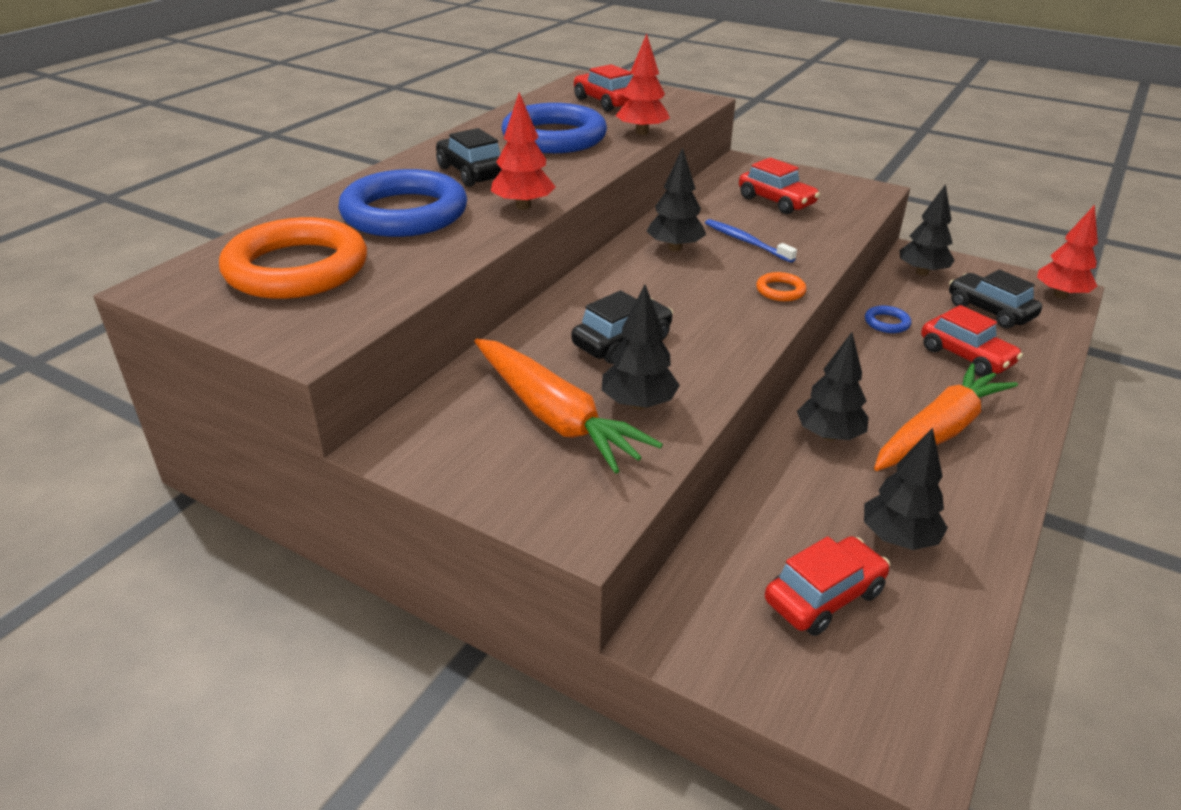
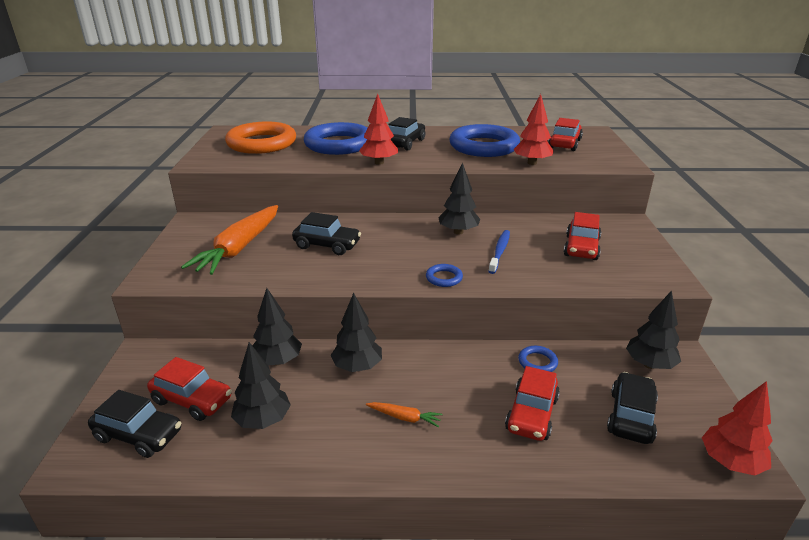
camera: 60 degrees right, 5 degrees down
(638, 404) = (267, 265): black tree -> black tree (278, 361)
(780, 290) = (444, 278): orange ring -> blue ring
(879, 667) = (138, 435): none -> black car
(939, 431) = (404, 417): orange carrot -> orange carrot, size x0.42

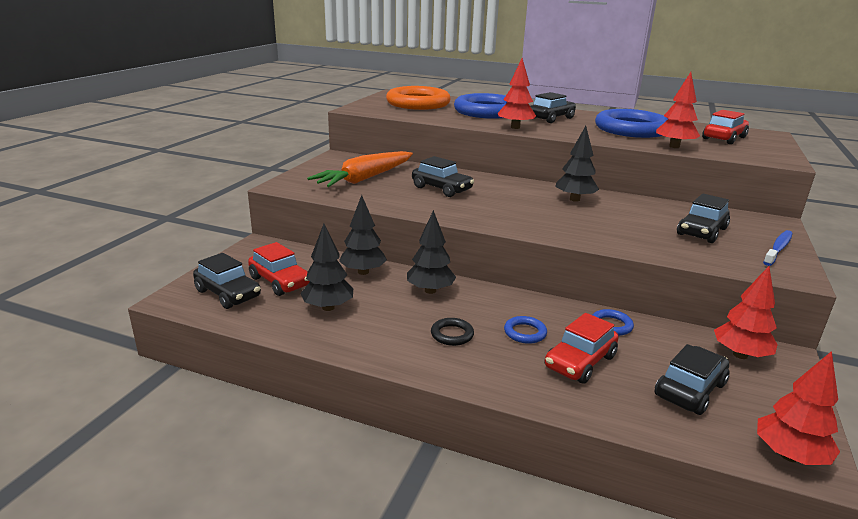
camera: 20 degrees right, 5 degrees down
(404, 417) = (452, 334): orange carrot -> black ring
(444, 278) = (537, 228): blue ring -> blue ring (525, 333)
(500, 251) = (608, 220): blue toothbrush -> blue toothbrush (778, 248)
(581, 248) = (701, 231): red car -> black car
(649, 364) = (740, 355): black tree -> red tree

